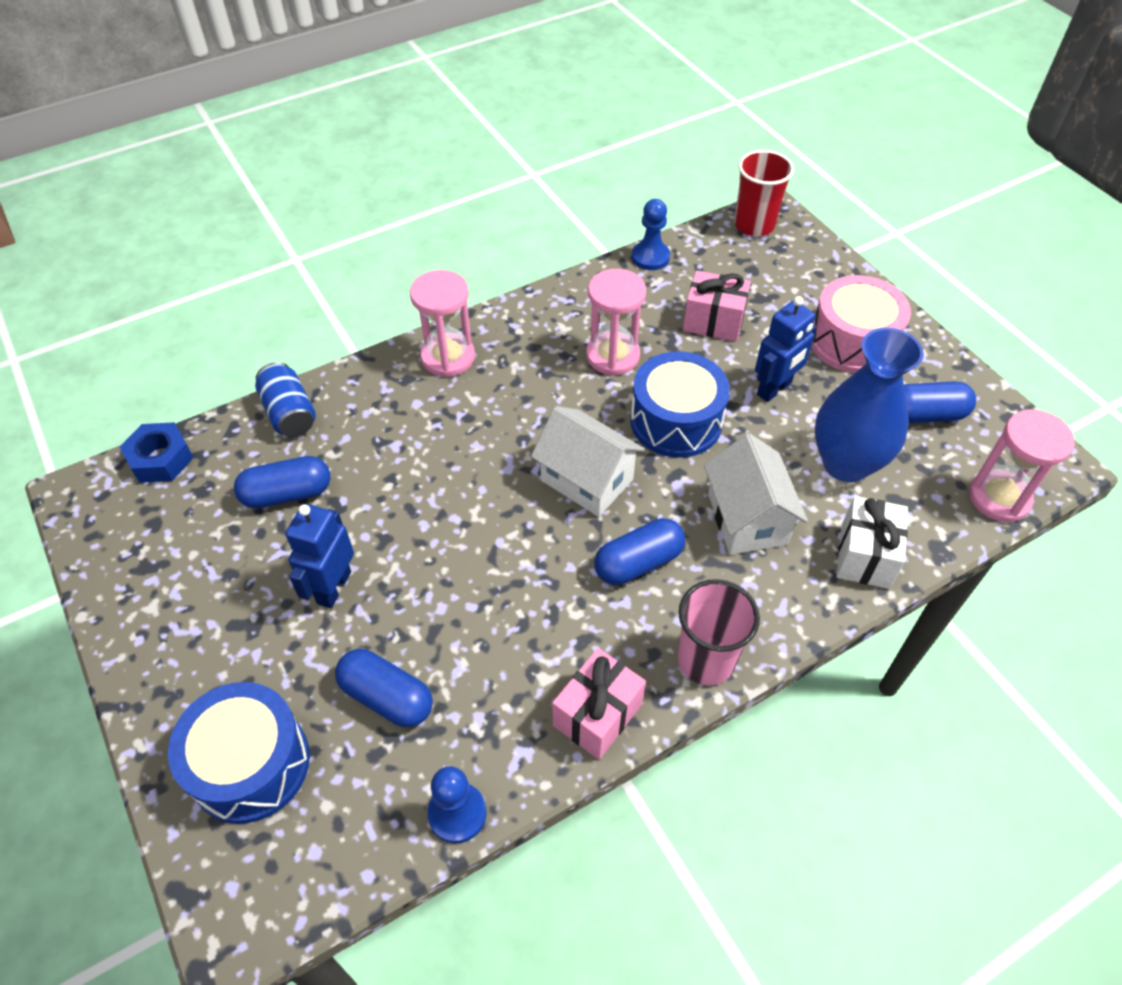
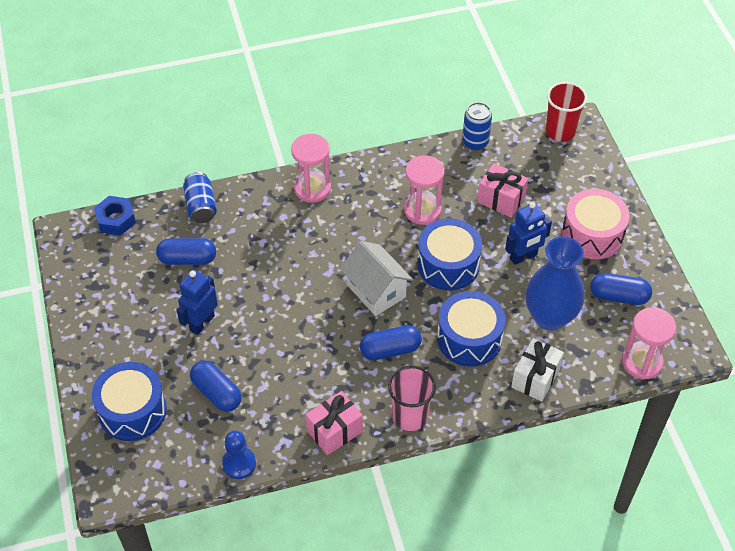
camera: 15 degrees right, 0 degrees up
(650, 257) = (475, 142): blue pawn -> blue can
(747, 519) = (469, 338): white house -> blue drum

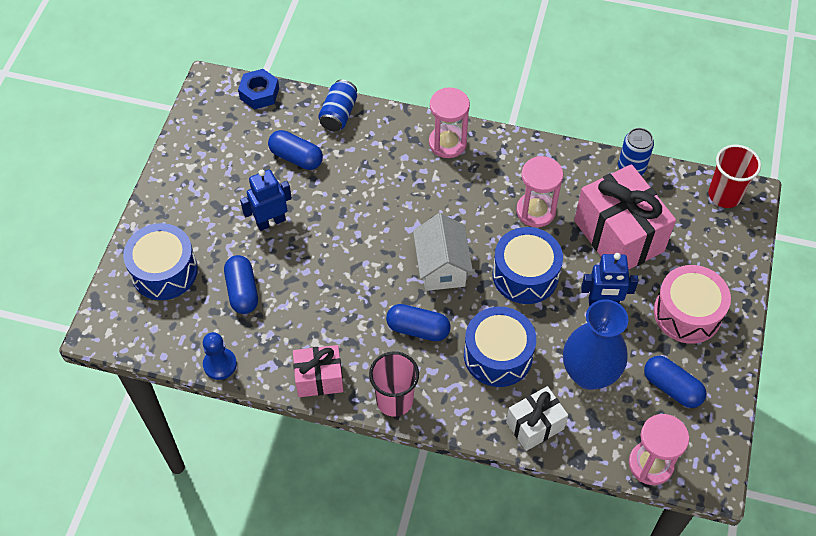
camera: 30 degrees right, 5 degrees up
(501, 200) = (618, 236): pink gift -> pink gift, size x1.79

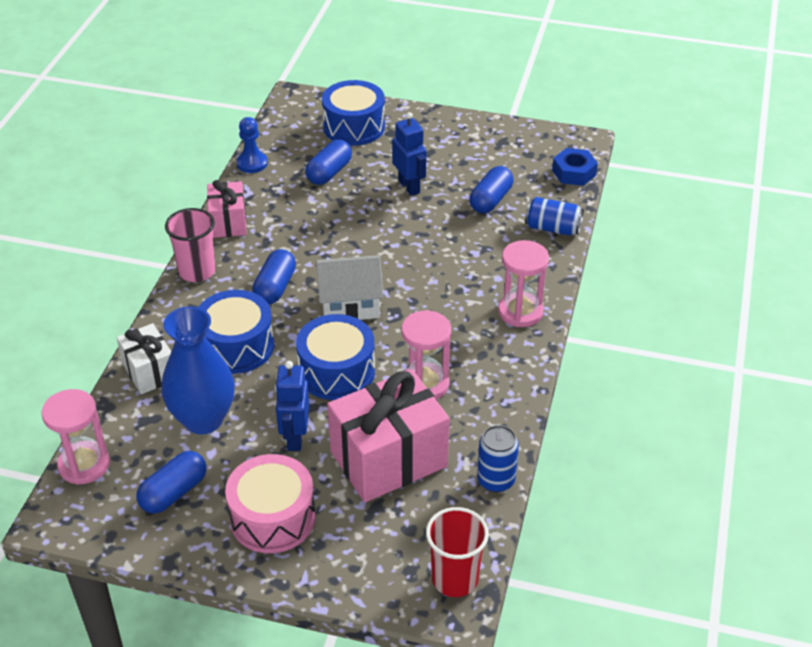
camera: 90 degrees right, 15 degrees down
(242, 291) = (329, 172): blue capsule -> blue capsule turned 45 degrees counterclockwise

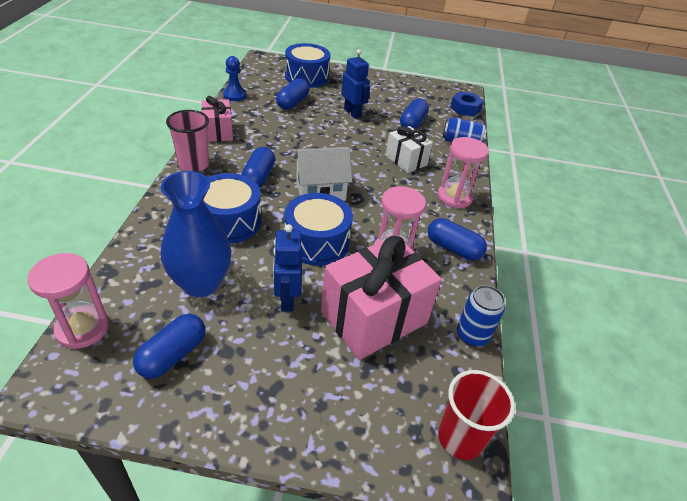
camera: 10 degrees left, 0 degrees up
(149, 372) = (151, 242): white gift -> white gift (406, 160)
(272, 518) = (272, 378): pink drum -> none
(500, 380) = (453, 248): none -> blue capsule

